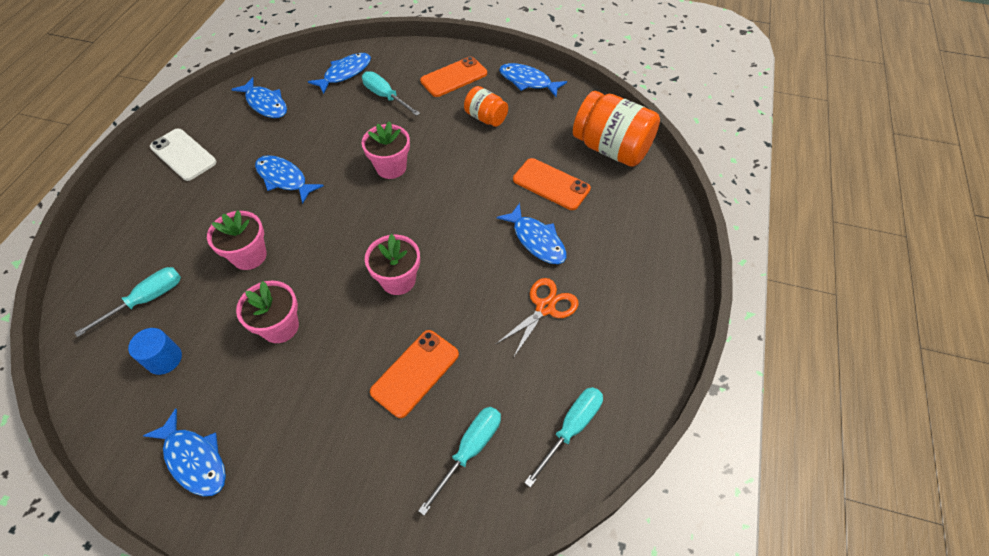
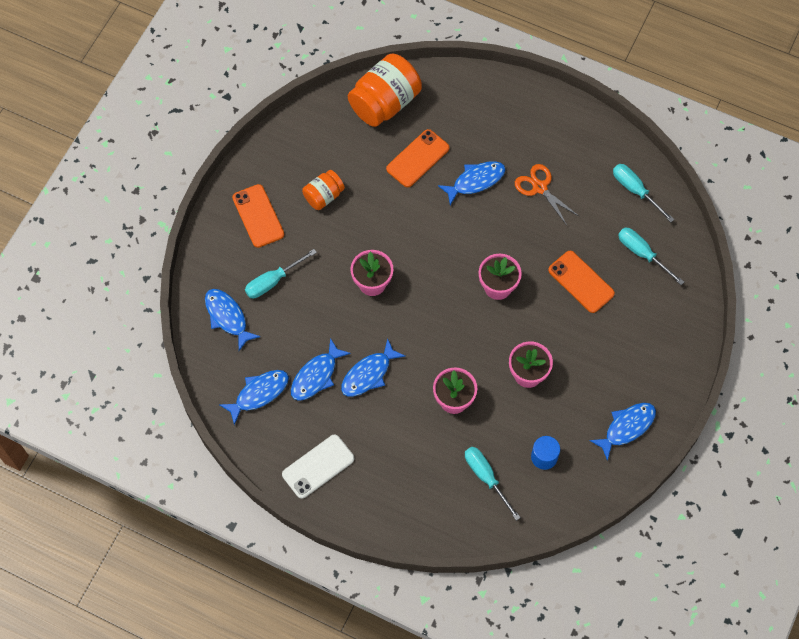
camera: 80 degrees left, 10 degrees up
(528, 81) = (280, 151): blue fish -> blue fish (316, 376)

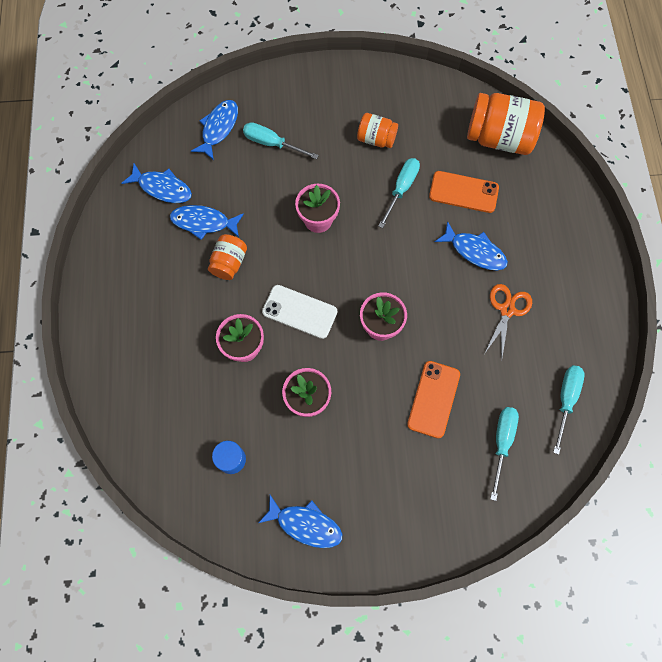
camera: 60 degrees right, 5 degrees up
(258, 216) = (325, 101): orange phone -> none
(318, 466) = (119, 269): white phone -> white phone (299, 312)
(369, 374) = (229, 263): blue fish -> orange jar
(486, 477) = (182, 416): turquoise screwdriver -> turquoise screwdriver (401, 189)

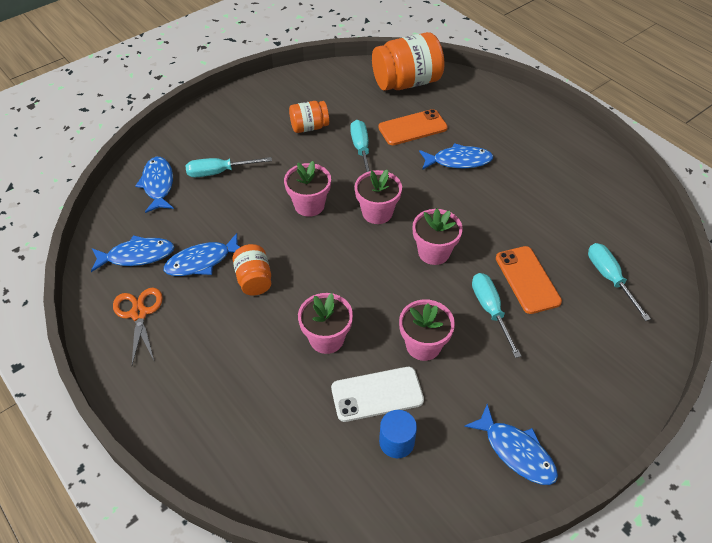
camera: 35 degrees left, 20 degrees down
(299, 312) = (353, 281): white phone -> white phone (377, 394)
(305, 524) = (516, 451): blue fish -> blue fish turned 60 degrees clockwise
(365, 260) = (377, 212): none -> pink flower pot
(507, 310) = (521, 186): orange scissors -> orange scissors (139, 313)
(565, 400) = (623, 221): turquoise screwdriver -> turquoise screwdriver (490, 310)

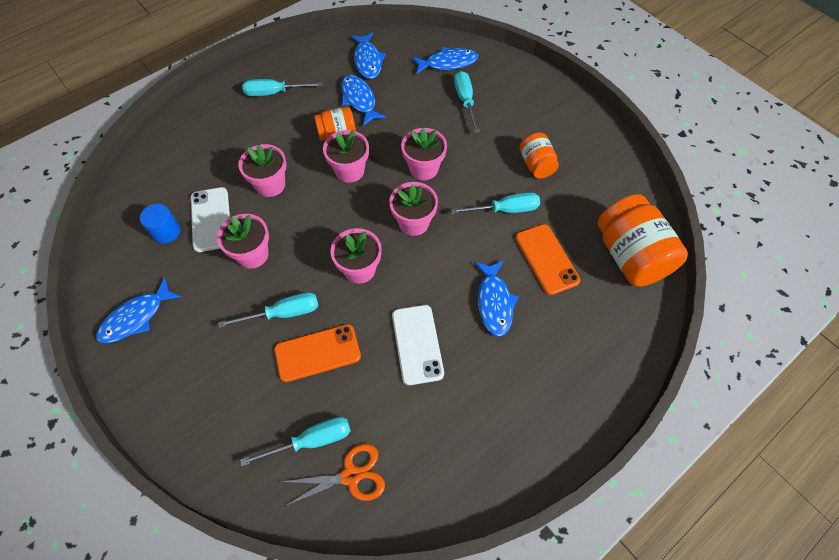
camera: 90 degrees right, 10 degrees up
(139, 313) = (310, 70): orange scissors -> orange scissors (351, 476)
(174, 350) = (274, 93): none -> turquoise screwdriver
(309, 265) = (349, 171): none -> pink flower pot
(506, 210) = (417, 344): none -> white phone

